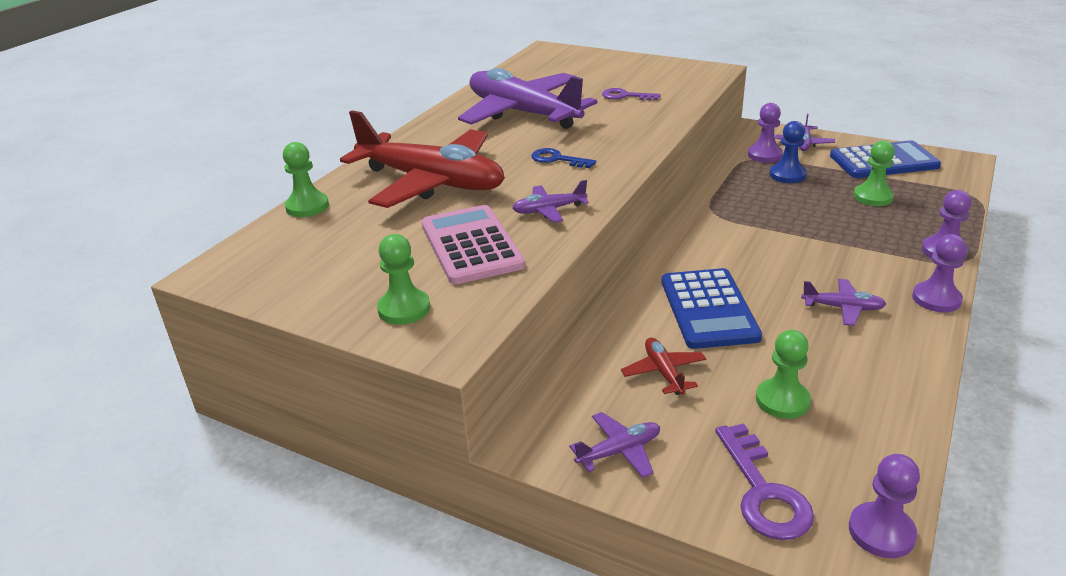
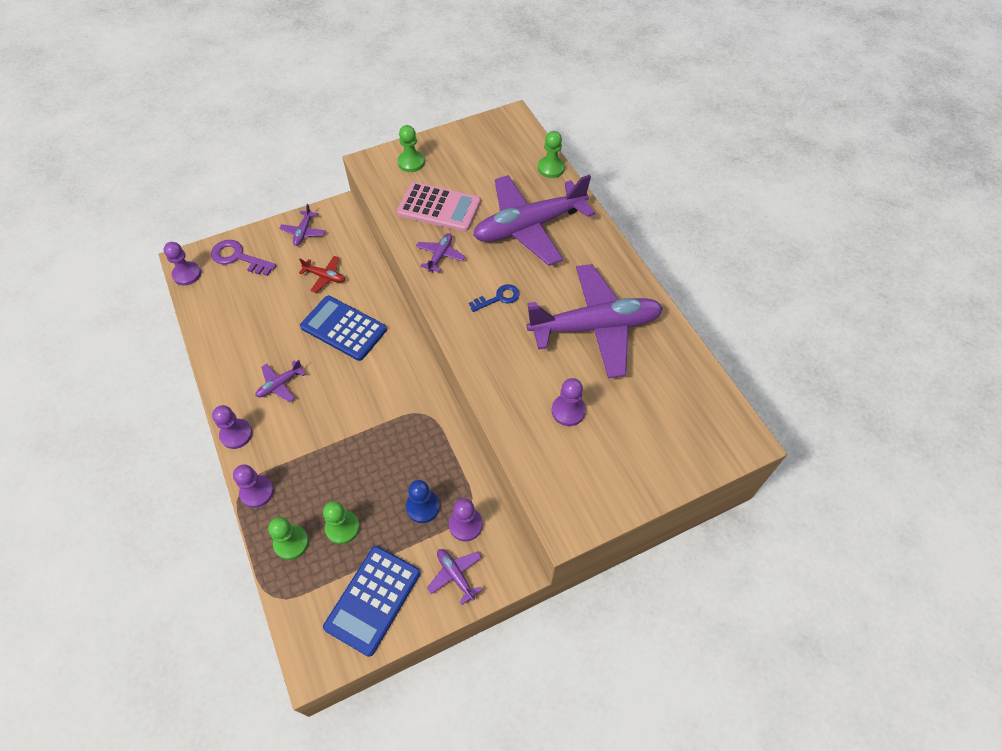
camera: 125 degrees right, 25 degrees up
(431, 182) = (529, 227): red plane -> purple plane
(625, 96) = (568, 411): purple key -> purple pawn
(782, 400) = (263, 302): green pawn -> green pawn (291, 542)

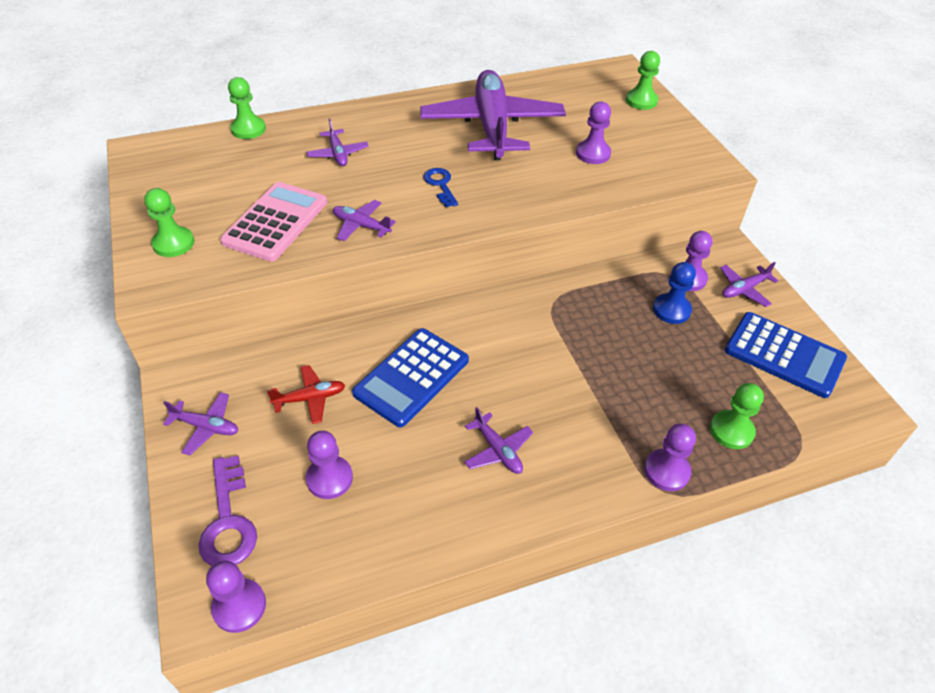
camera: 85 degrees left, 10 degrees down
(236, 434) = (578, 502): purple pawn -> purple pawn (329, 478)
(238, 257) = (228, 521): purple key -> purple key turned 45 degrees counterclockwise
(325, 277) = (310, 398): red plane -> red plane turned 45 degrees clockwise
(342, 527) = (705, 380): green pawn -> green pawn (641, 101)
(529, 227) = (338, 154): purple plane -> purple plane, size x0.41

